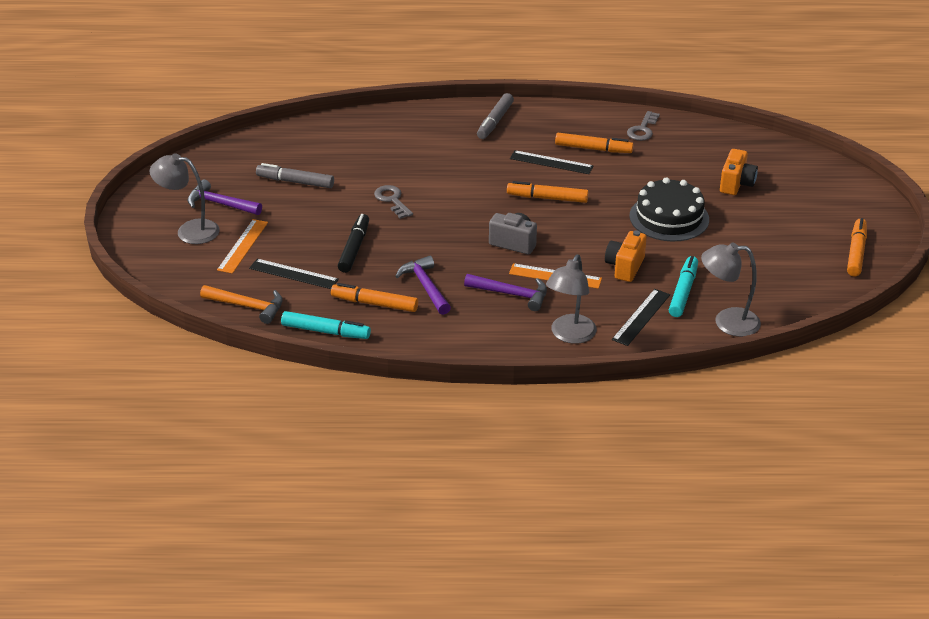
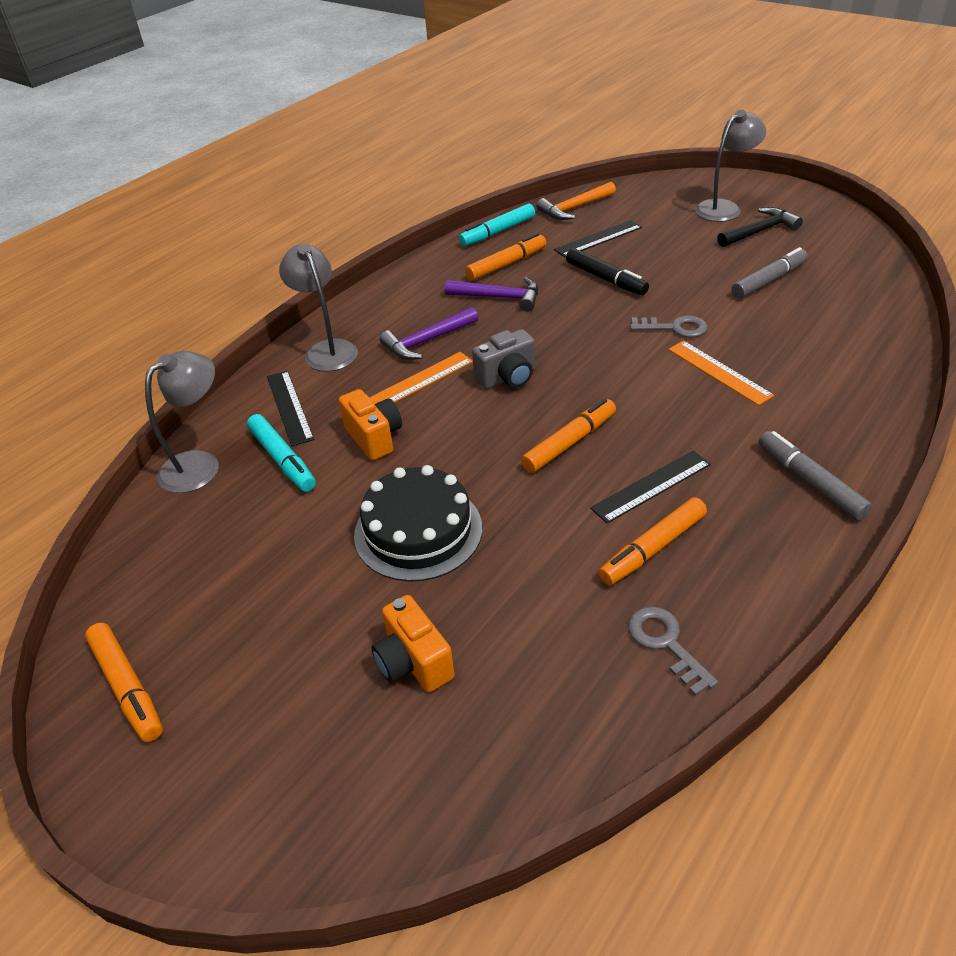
camera: 130 degrees right, 5 degrees up
(220, 204) = (760, 231): purple hammer -> black hammer
(243, 246) = (671, 226): orange ruler -> orange ruler (719, 372)

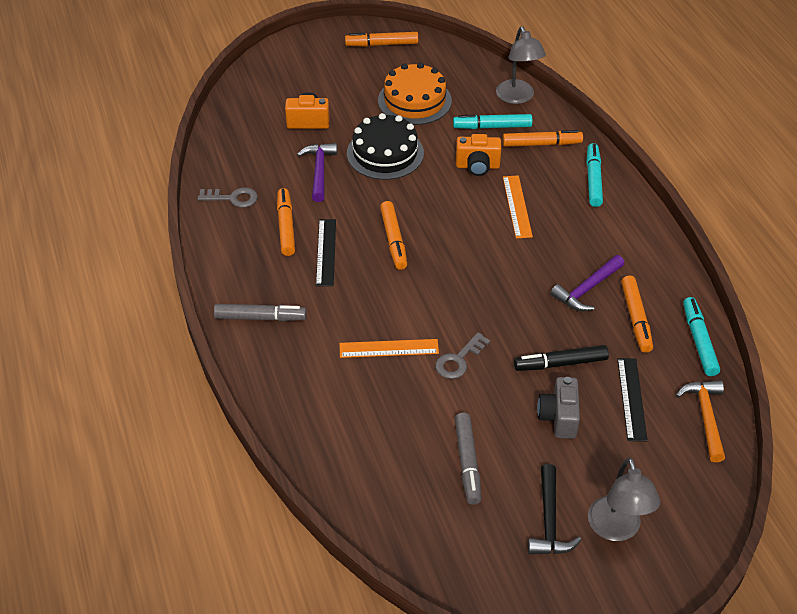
camera: 120 degrees right, 5 degrees up
(272, 562) = (414, 100): none -> orange cake
(289, 407) = (541, 144): black ruler -> orange marker
(327, 350) = (593, 179): grey lamp -> turquoise marker
(427, 341) = (561, 228): purple hammer -> purple hammer (319, 171)
(507, 378) = (482, 245): grey camera -> grey camera (559, 417)

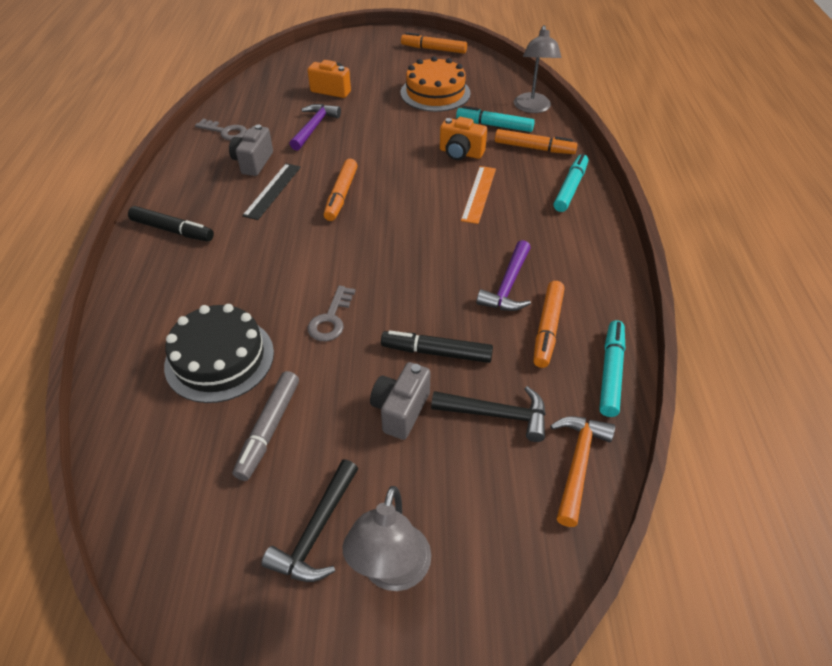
camera: 20 degrees right, 0 degrees up
(260, 318) = (172, 230): grey marker -> black marker
(286, 226) = (253, 162): orange marker -> grey camera
(385, 153) = (382, 126): black cake -> black cake (219, 358)
(389, 348) = (269, 289): orange ruler -> none
(459, 360) = (331, 319): grey key -> grey key turned 45 degrees counterclockwise
(587, 289) = (508, 286): purple hammer -> purple hammer turned 45 degrees counterclockwise
(631, 399) = (497, 414): black ruler -> black hammer

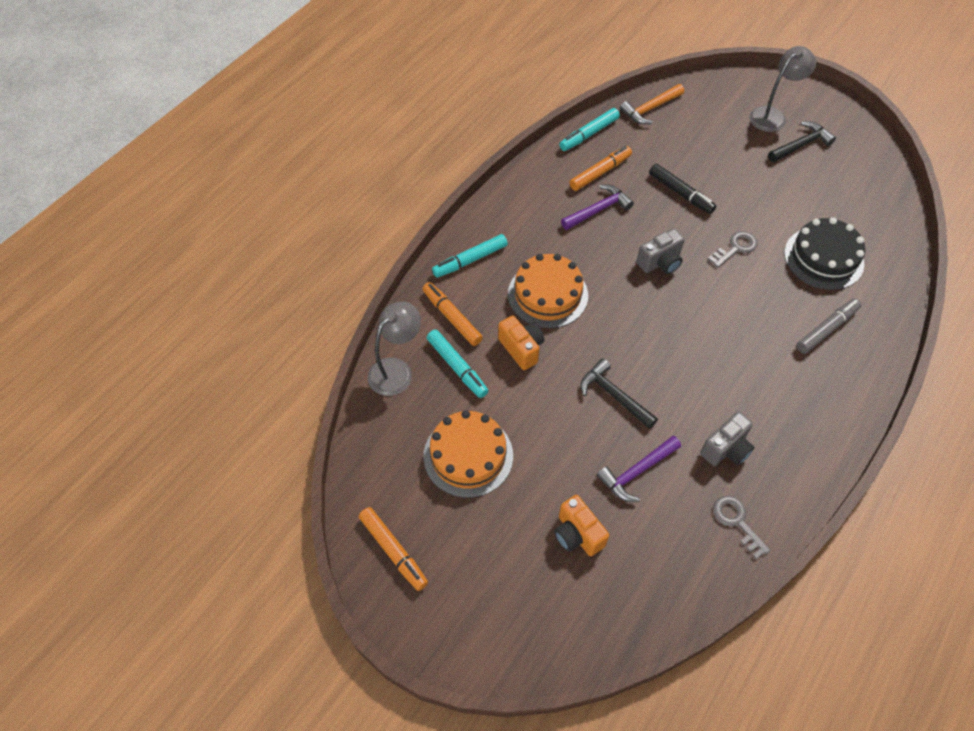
camera: 145 degrees left, 10 degrees up
(172, 230) = (831, 396): black marker -> none
(269, 429) = (807, 201): grey marker -> grey marker (827, 329)
(272, 191) = (723, 397): black ruler -> none
(341, 195) = (664, 357): orange marker -> none
(400, 410) = (725, 174): grey camera -> grey camera (660, 262)
(479, 194) = (547, 294): orange ruler -> orange cake
(497, 414) = (672, 146): black hammer -> black hammer (614, 395)

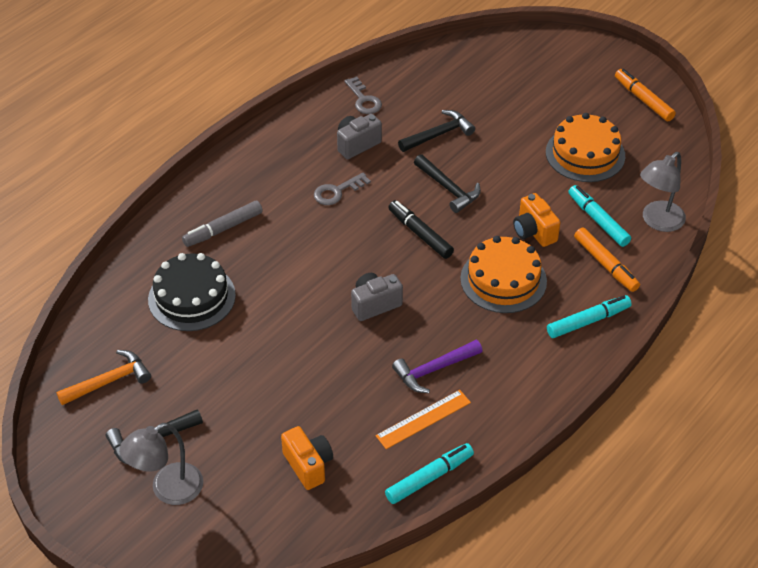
camera: 175 degrees left, 10 degrees down
(577, 534) = (495, 100): orange camera -> orange camera (308, 465)
(600, 172) = (423, 419): orange marker -> orange ruler
(636, 472) = (439, 134): purple hammer -> black hammer
(650, 109) = (336, 513): orange hammer -> orange hammer (109, 381)
(680, 193) = (328, 384): black marker -> black marker (420, 234)
(735, 248) = (285, 314): grey key -> grey key (337, 191)

